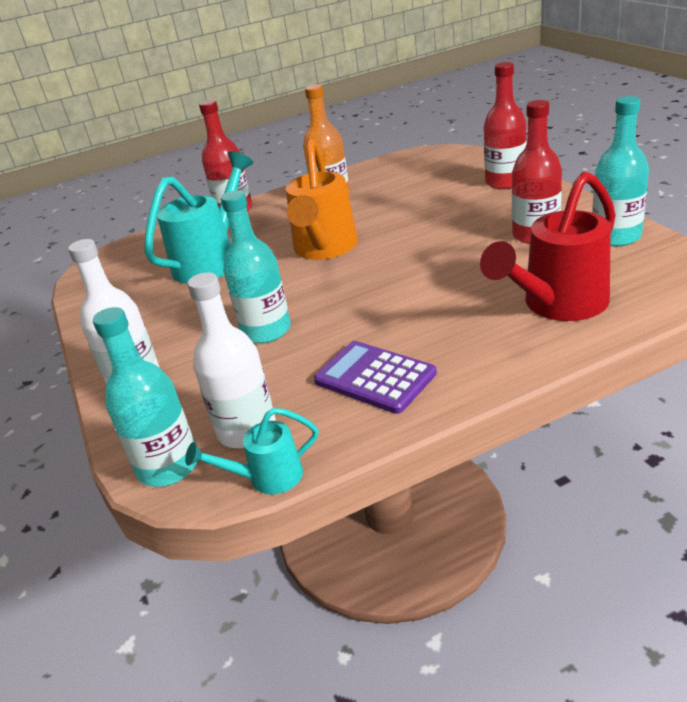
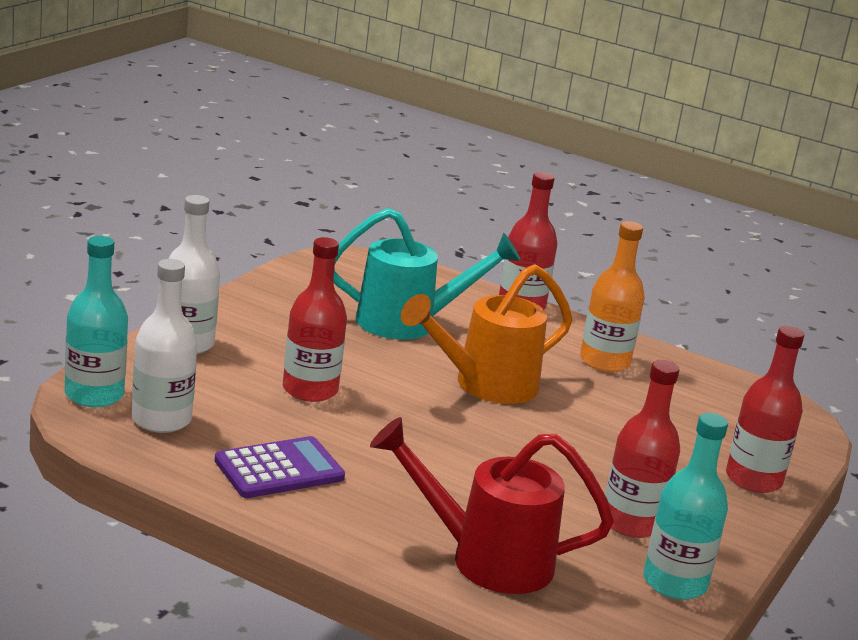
camera: 45 degrees right, 10 degrees down
(266, 330) = (310, 390): turquoise bottle -> red bottle
(267, 478) = (111, 446): turquoise watering can -> none
(375, 377) = (279, 469): purple calculator -> purple calculator turned 60 degrees clockwise

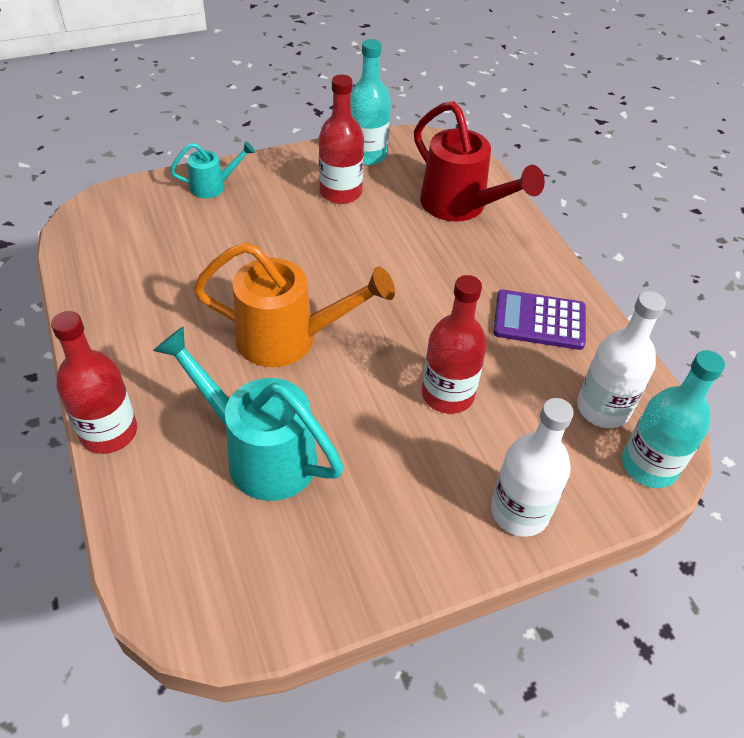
camera: 140 degrees left, 25 degrees up
(604, 362) = (146, 324): orange bottle -> none
(753, 479) = (213, 186): red bottle -> turquoise watering can

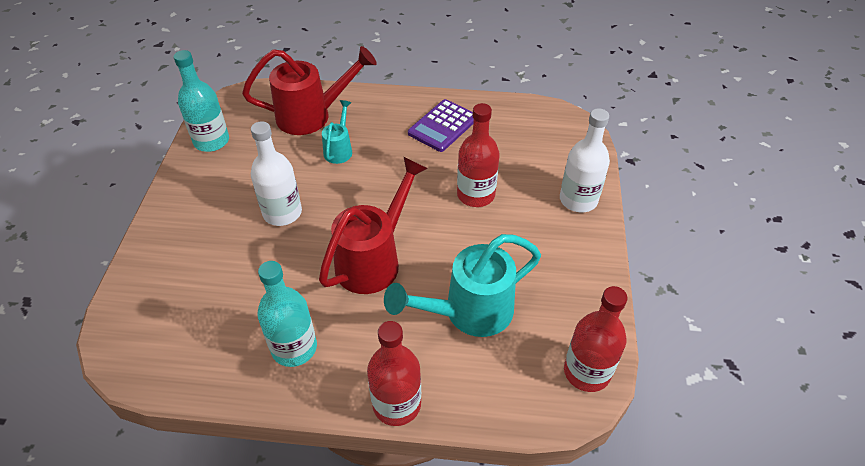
camera: 60 degrees left, 0 degrees up
(213, 186) = (163, 249): turquoise watering can -> turquoise watering can (339, 149)
(289, 339) = (374, 259): orange watering can -> red watering can
(340, 192) = (241, 173): red bottle -> red bottle (586, 372)
(602, 409) = (526, 131): white bottle -> white bottle (282, 213)
(649, 465) = (574, 132): turquoise bottle -> turquoise bottle (294, 348)

